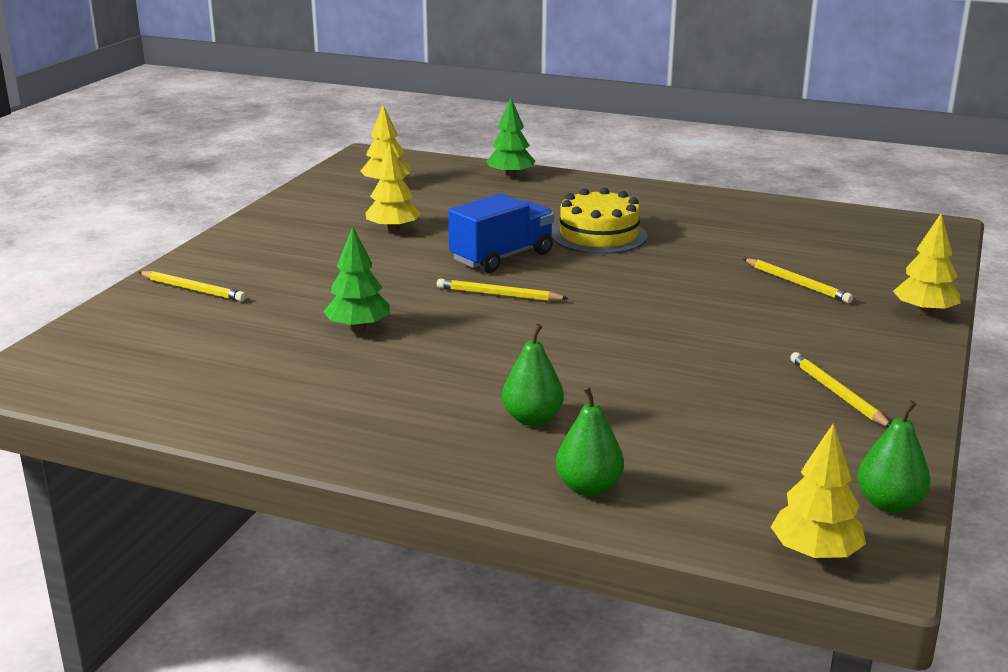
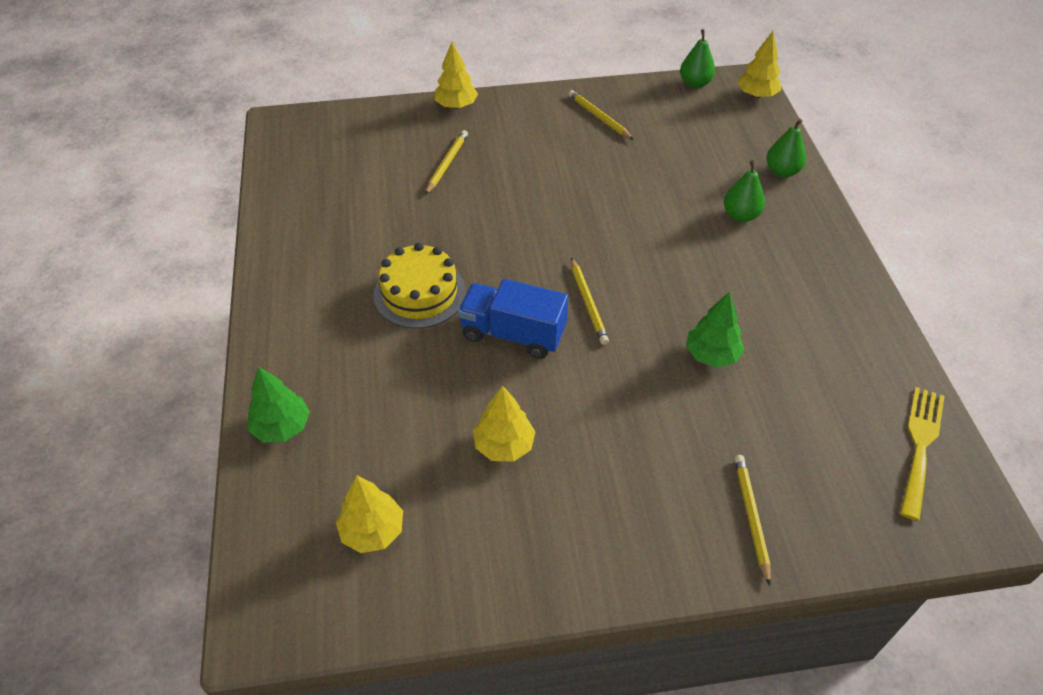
camera: 120 degrees left, 25 degrees up
(113, 384) = (920, 445): none -> yellow fork
(837, 393) = (599, 117): yellow pencil -> yellow pencil turned 105 degrees clockwise

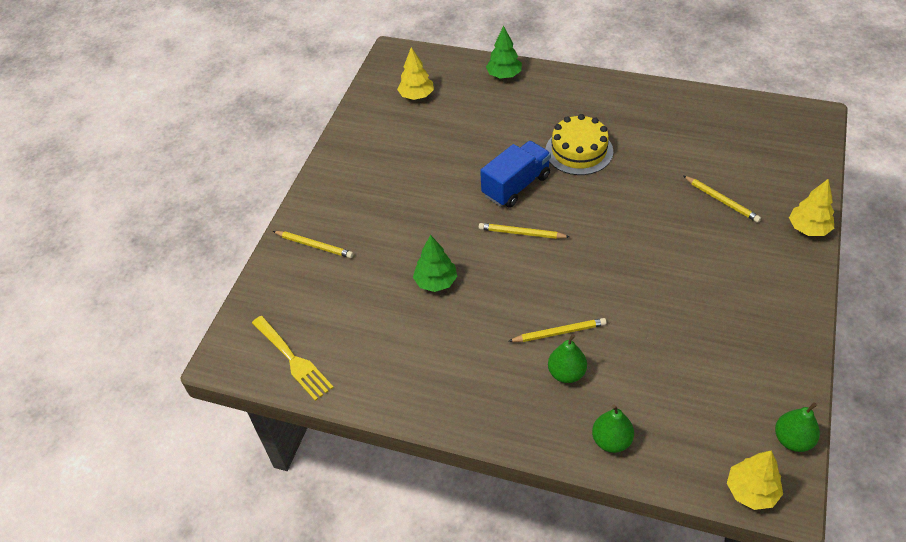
camera: 120 degrees right, 0 degrees up
(504, 445) = (434, 157): yellow tree -> none
(599, 117) = (755, 328): yellow pencil -> yellow pencil (559, 332)

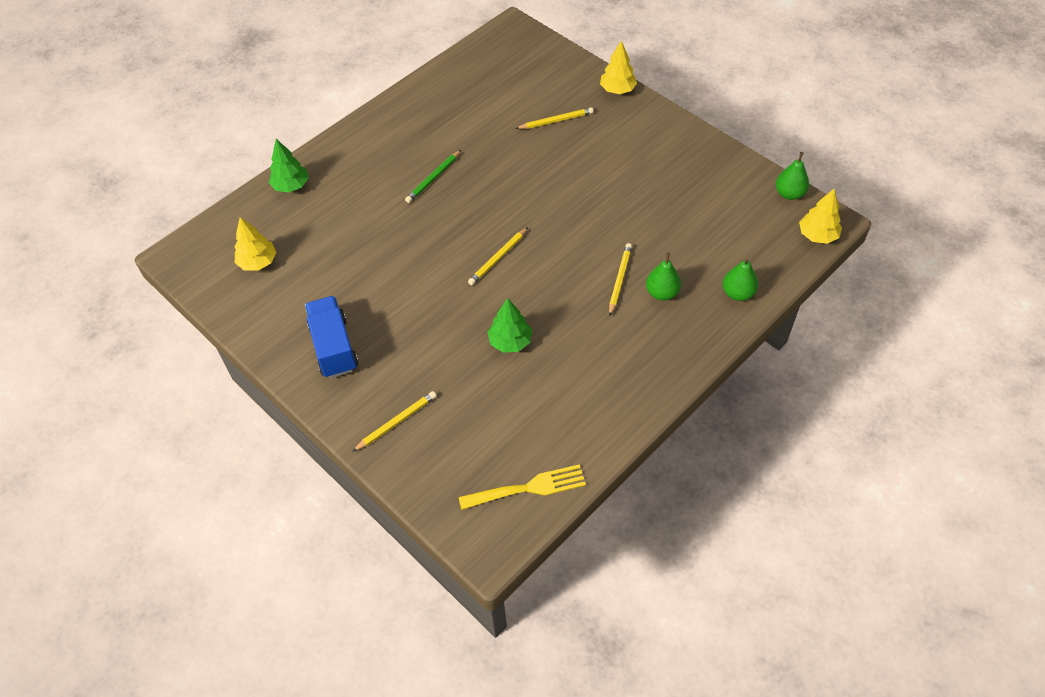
camera: 65 degrees left, 5 degrees up
(516, 186) = (440, 238): blue truck -> blue truck (334, 347)
(579, 151) = (433, 178): yellow cake -> green pencil

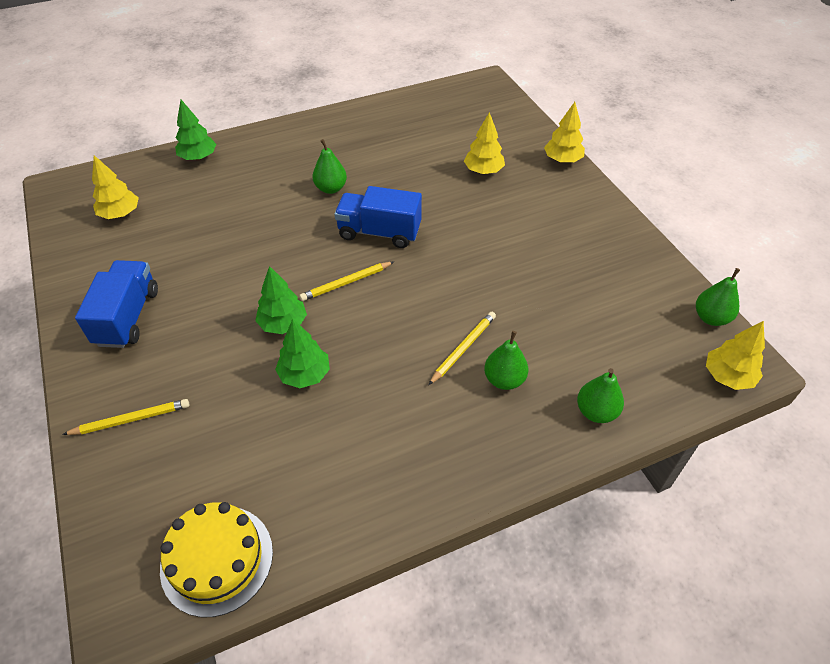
camera: 20 degrees right, 5 degrees down
(433, 178) = (331, 188): green pencil -> green pear
(468, 308) = (283, 324): none -> green tree
(499, 205) = (379, 232): none -> blue truck
(528, 488) = (217, 559): yellow fork -> yellow cake
(556, 121) = (483, 171): yellow pencil -> yellow tree

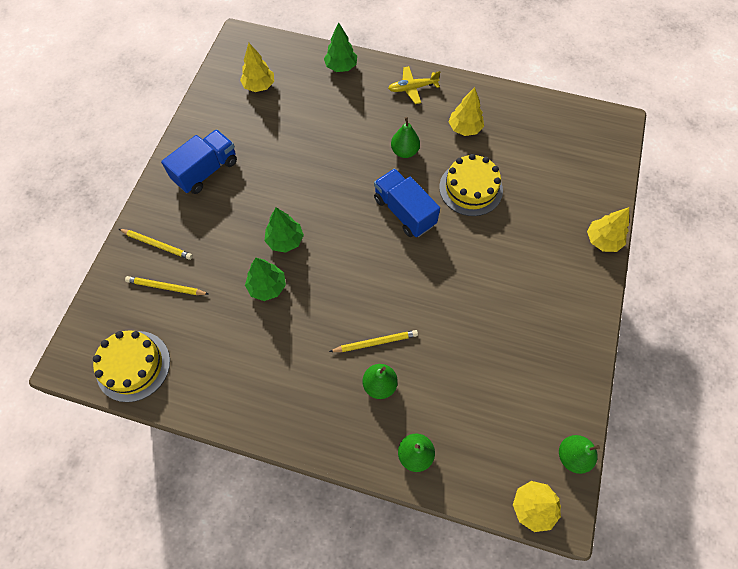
camera: 40 degrees right, 15 degrees up
(288, 140) = (412, 88): none -> yellow plane
(346, 283) = (347, 237): yellow pencil -> yellow pencil (166, 287)
(420, 183) = (470, 188): none -> yellow cake
(483, 171) = (528, 208): yellow tree -> yellow tree (464, 128)

